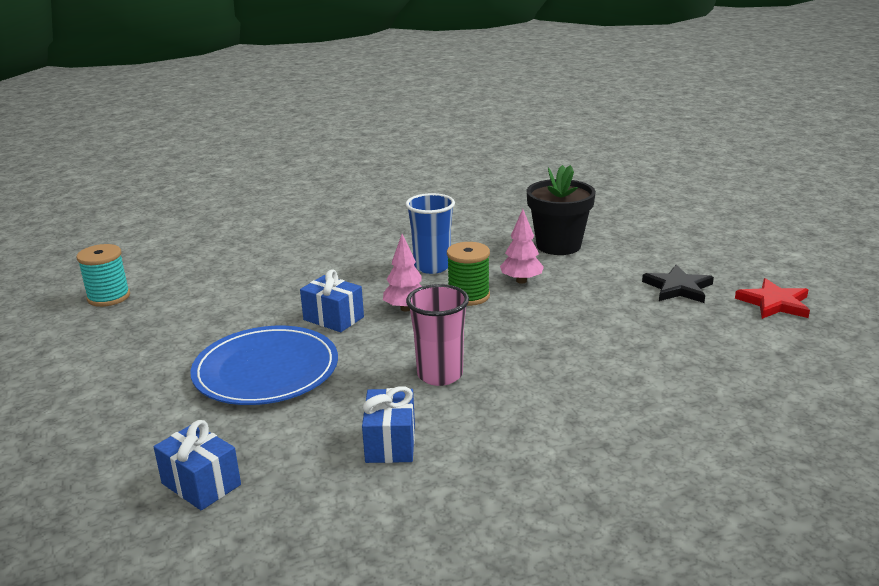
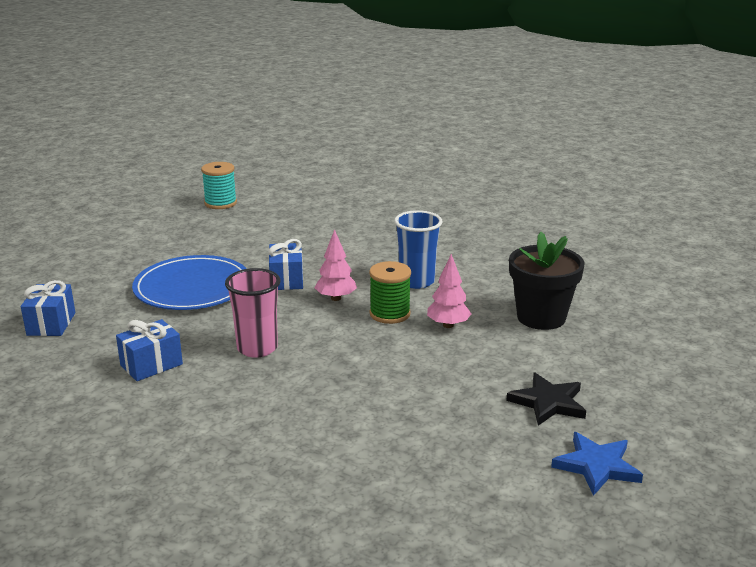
camera: 50 degrees right, 0 degrees up
(774, 303) = (596, 466): red star -> blue star

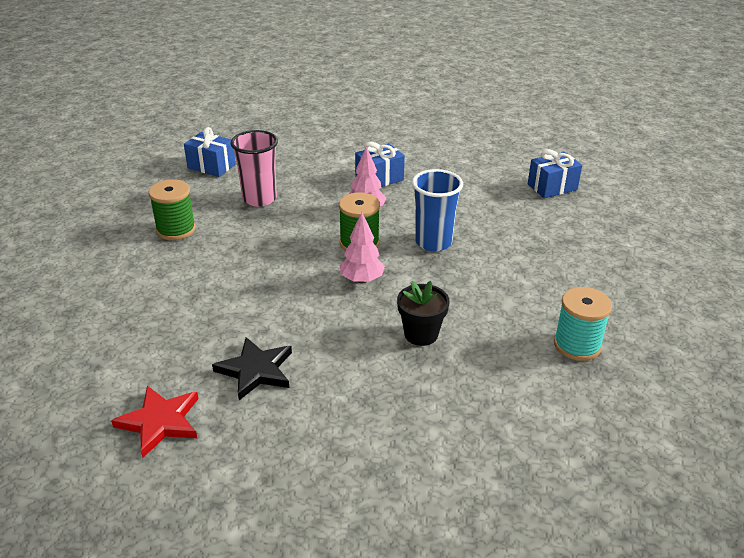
camera: 65 degrees right, 10 degrees up
(51, 324) = (243, 116): blue gift -> blue gift (552, 187)
(192, 287) = (332, 145): blue plate -> none
(220, 203) = (489, 111): turquoise spool -> turquoise spool (577, 345)
(270, 410) = (176, 229): none -> green spool
(541, 317) = (421, 334): black flower pot -> black flower pot, size x0.62
(596, 466) = (160, 422): blue star -> red star

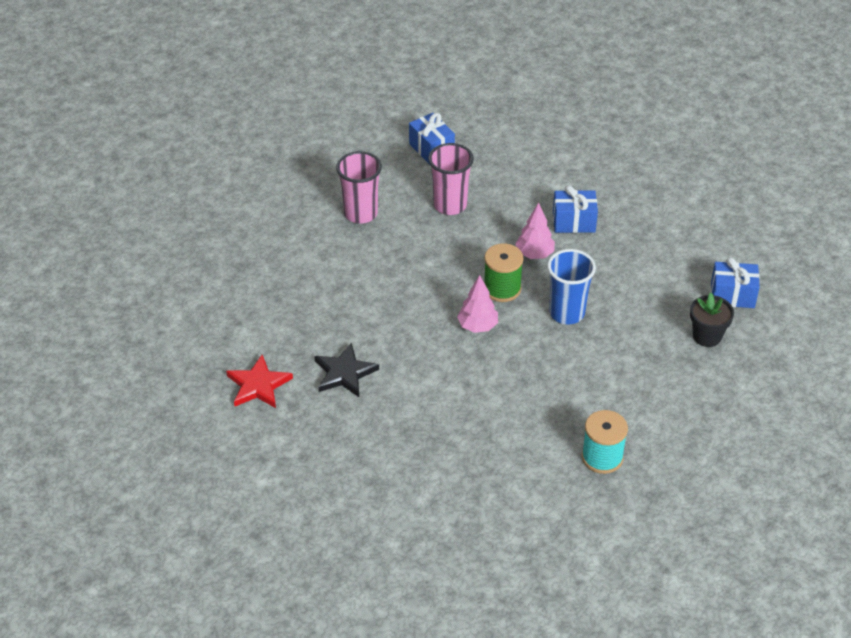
camera: 30 degrees right, 10 degrees up
(176, 229) = (360, 213): green spool -> pink cup
(421, 334) = (487, 395): black flower pot -> black flower pot (707, 336)

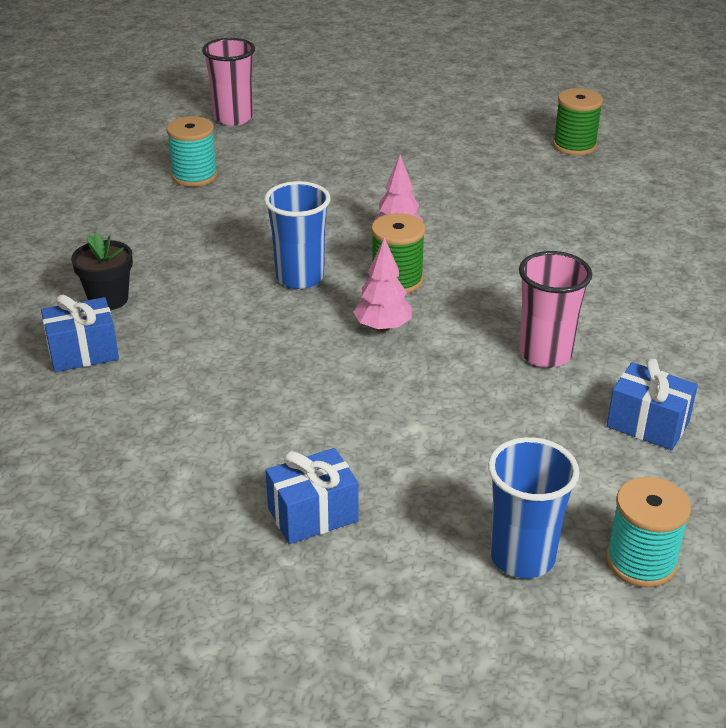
camera: 155 degrees right, 10 degrees down
(258, 385) = (574, 146): red star -> green spool
(344, 373) = (502, 172): black star -> none
(360, 213) = (649, 310): pink cup -> pink cup (233, 118)
(494, 94) = (641, 562): none -> turquoise spool
(546, 111) = (522, 557): none -> blue cup
(574, 222) = (354, 382): blue gift -> blue gift (313, 515)

